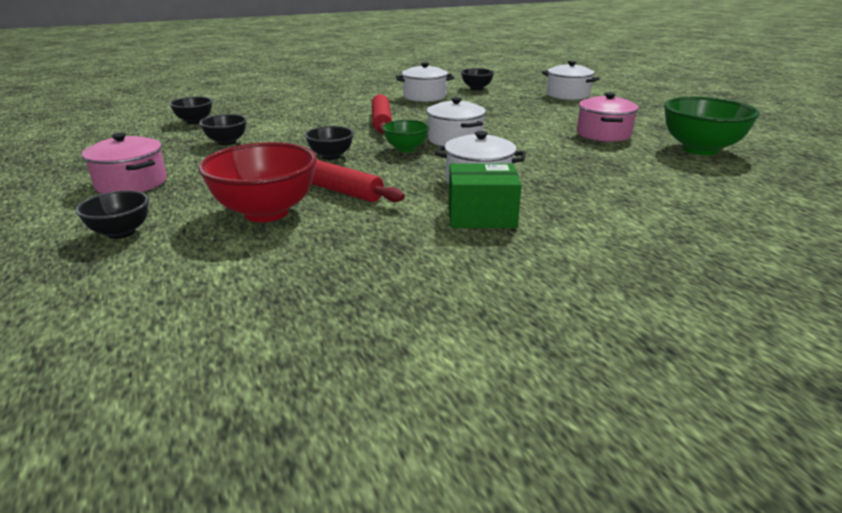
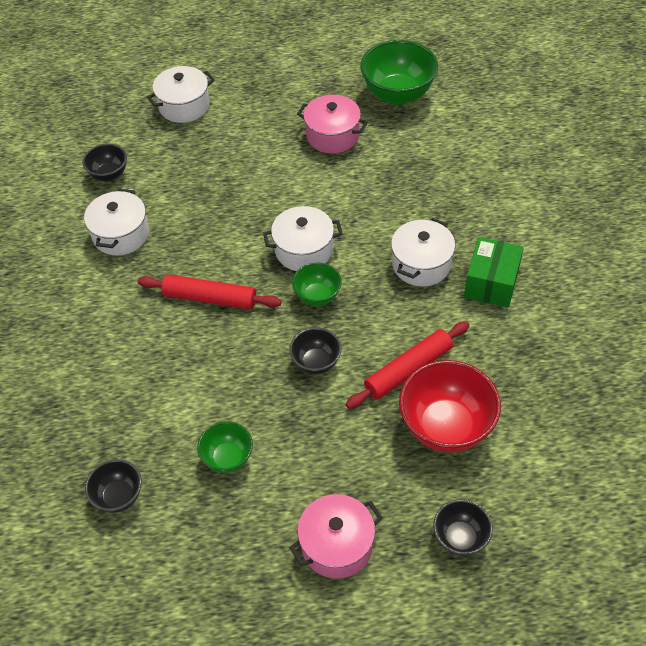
camera: 70 degrees left, 25 degrees up
(227, 142) = (228, 458): black bowl -> green bowl

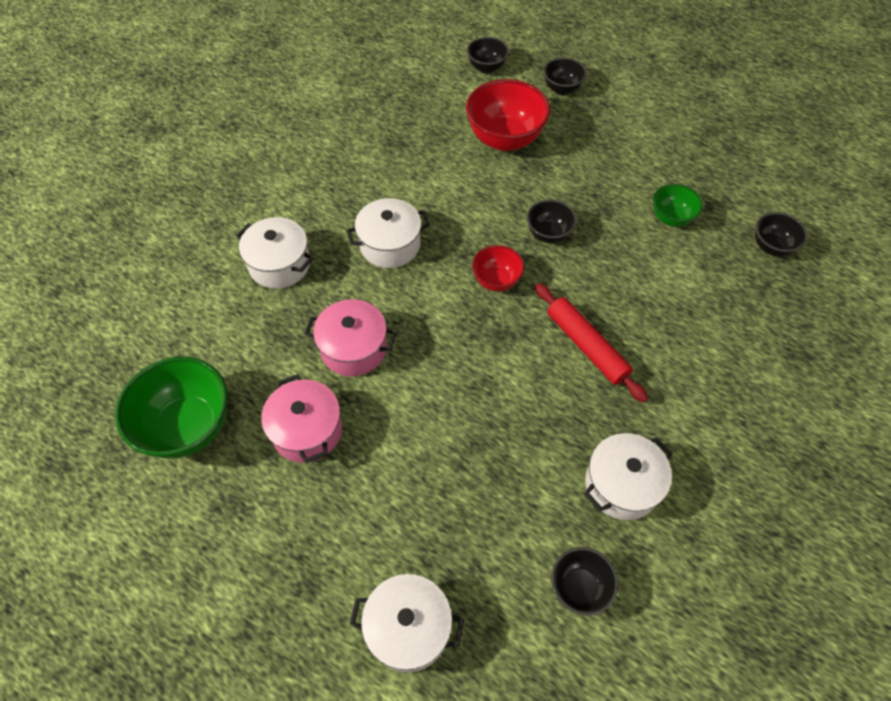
camera: 140 degrees left, 5 degrees up
(304, 250) = (465, 328): white pot -> white pot (279, 264)
(317, 296) = (496, 280): green bowl -> red bowl
(337, 545) = (639, 130): pink pot -> pink pot (354, 348)
(408, 370) = (489, 184): red rolling pin -> none
(491, 283) = (360, 195): green box -> none
(560, 503) = (486, 68): none -> black bowl

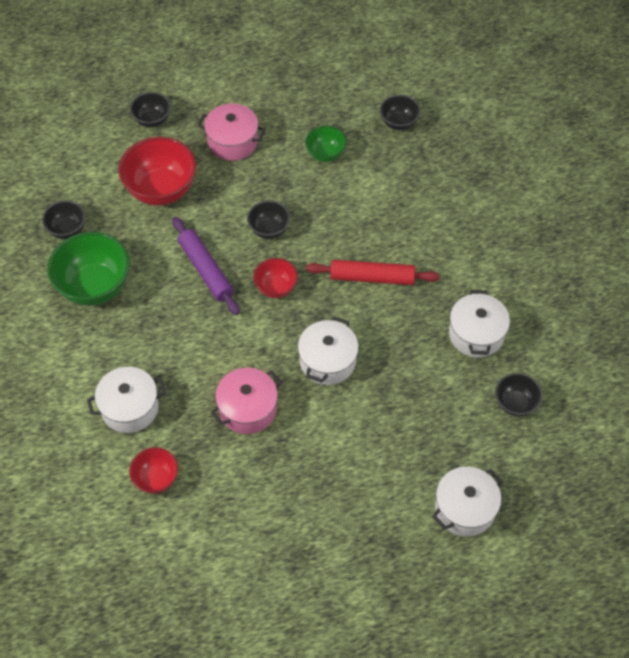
camera: 50 degrees left, 0 degrees up
(188, 427) = (214, 550): green bowl -> green bowl (95, 287)
(226, 331) = (156, 479): none -> red bowl
(307, 430) = (285, 478): pink pot -> pink pot (232, 142)
(390, 245) = (183, 328): white pot -> white pot (327, 361)
(462, 220) = (206, 270): none -> purple rolling pin
(486, 68) = (80, 147): black bowl -> black bowl (67, 230)

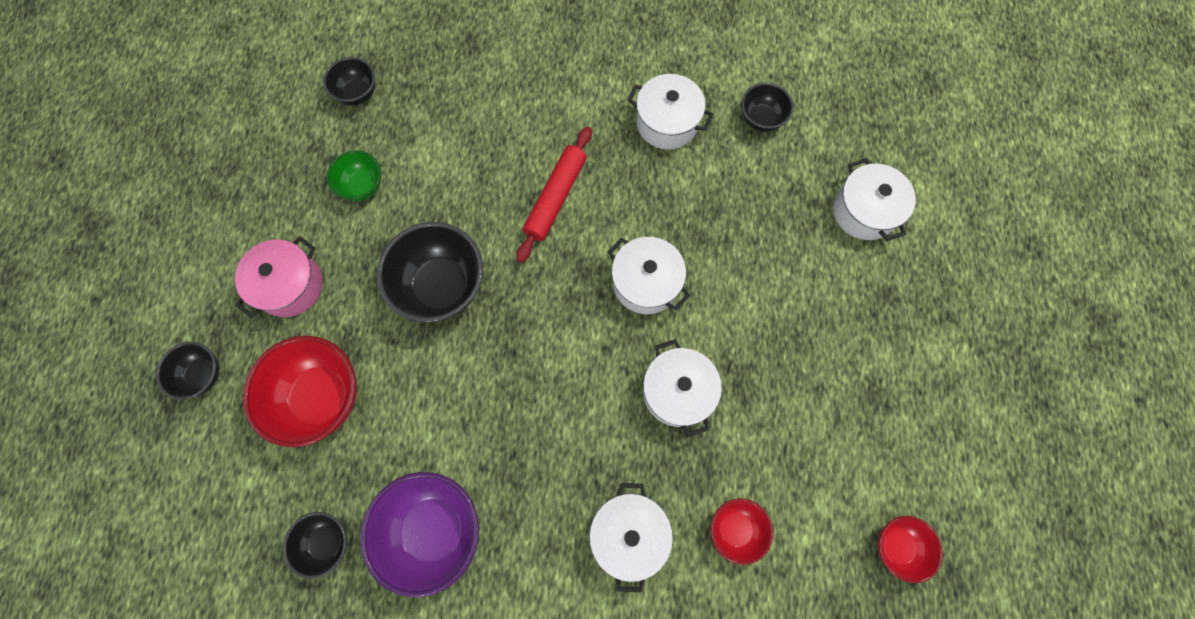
camera: 70 degrees left, 15 degrees up
(95, 287) = (434, 529): green bowl -> purple bowl
(206, 270) = (467, 379): purple rolling pin -> none
(248, 409) = (677, 391): pink pot -> white pot
(269, 230) = (442, 286): black bowl -> black bowl, size x1.82
(276, 288) = (527, 306): red bowl -> red bowl (896, 546)

